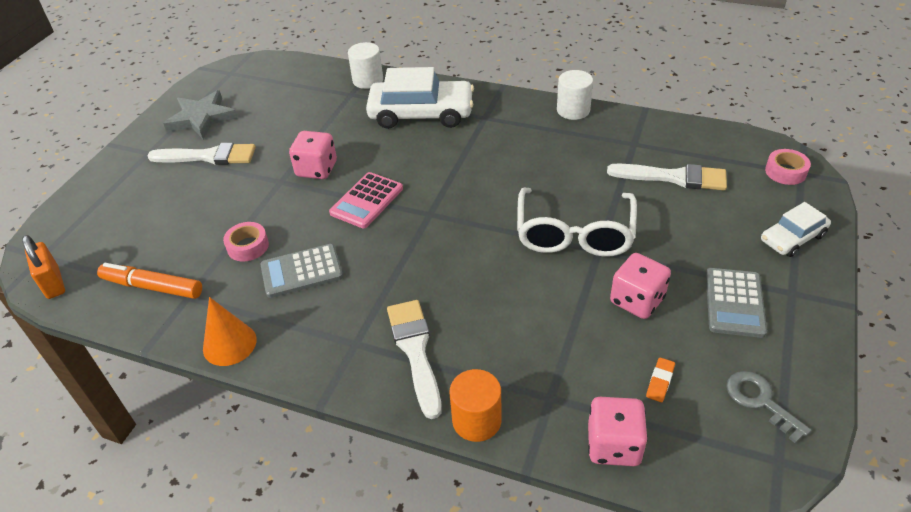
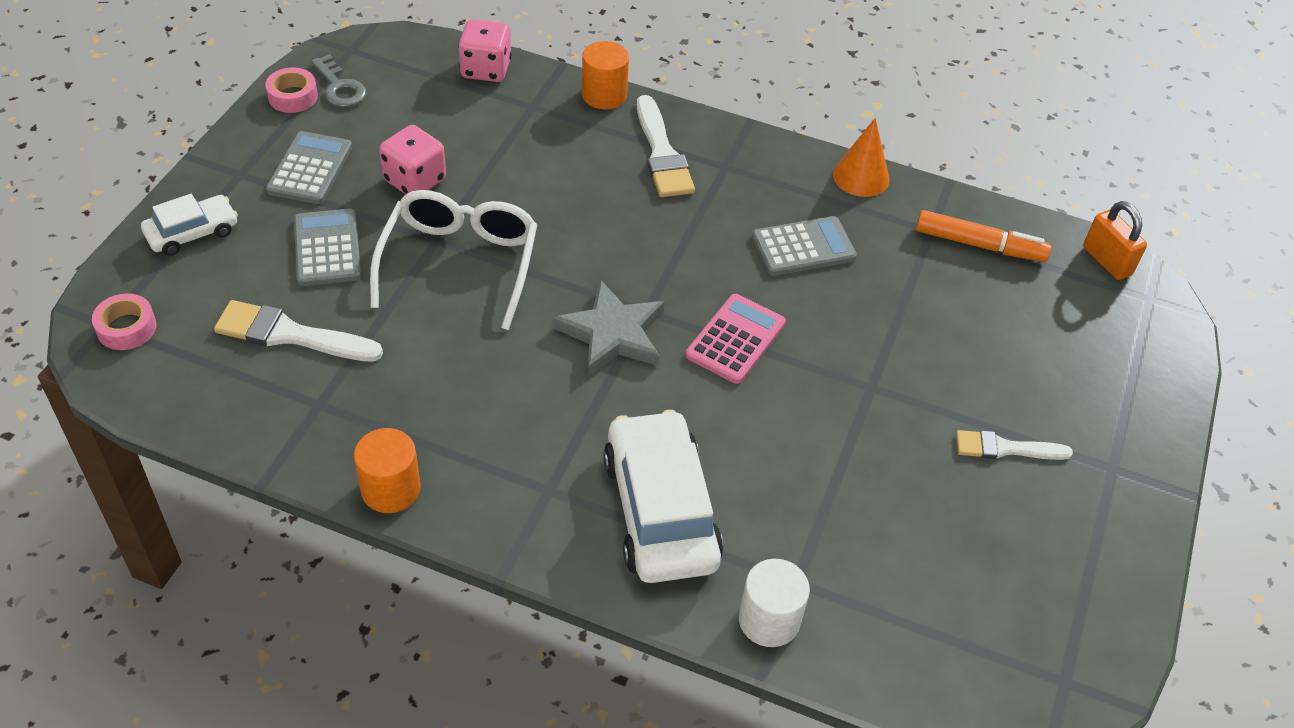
camera: 175 degrees right, 5 degrees up
(202, 118) = (1060, 543): grey star -> grey star (612, 334)
(209, 156) = (1005, 448): white brush -> white brush, size x0.66
(248, 246) = (882, 286): pink tape -> pink tape (293, 96)
(316, 169) = (821, 403): pink dice -> none
(421, 114) = (660, 510): white car -> white car turned 75 degrees clockwise
(573, 110) = (390, 489): white cylinder -> orange cylinder
(660, 382) = (424, 109): orange eraser -> none
(680, 236) = (327, 248): none -> grey calculator

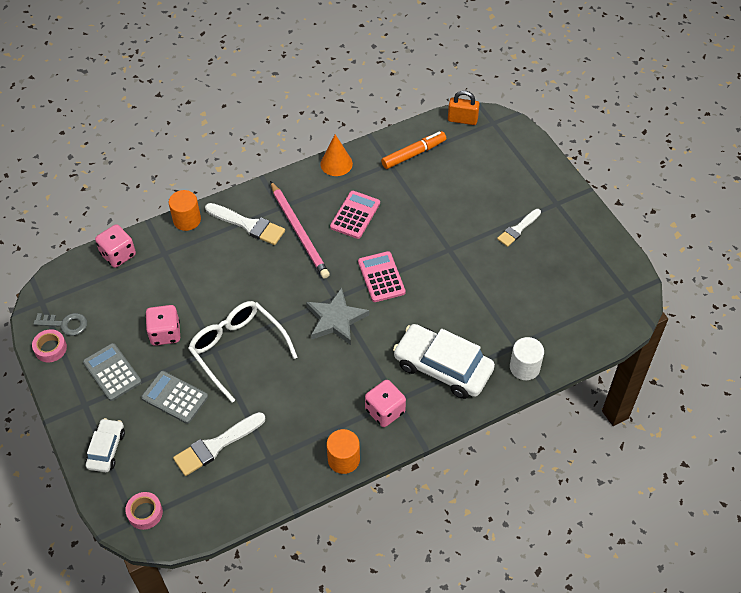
camera: 45 degrees left, 5 degrees up
(516, 487) = (385, 411): none -> pink dice
(709, 208) = (299, 232): none -> pink pencil
(803, 247) = (355, 215): grey calculator -> pink calculator

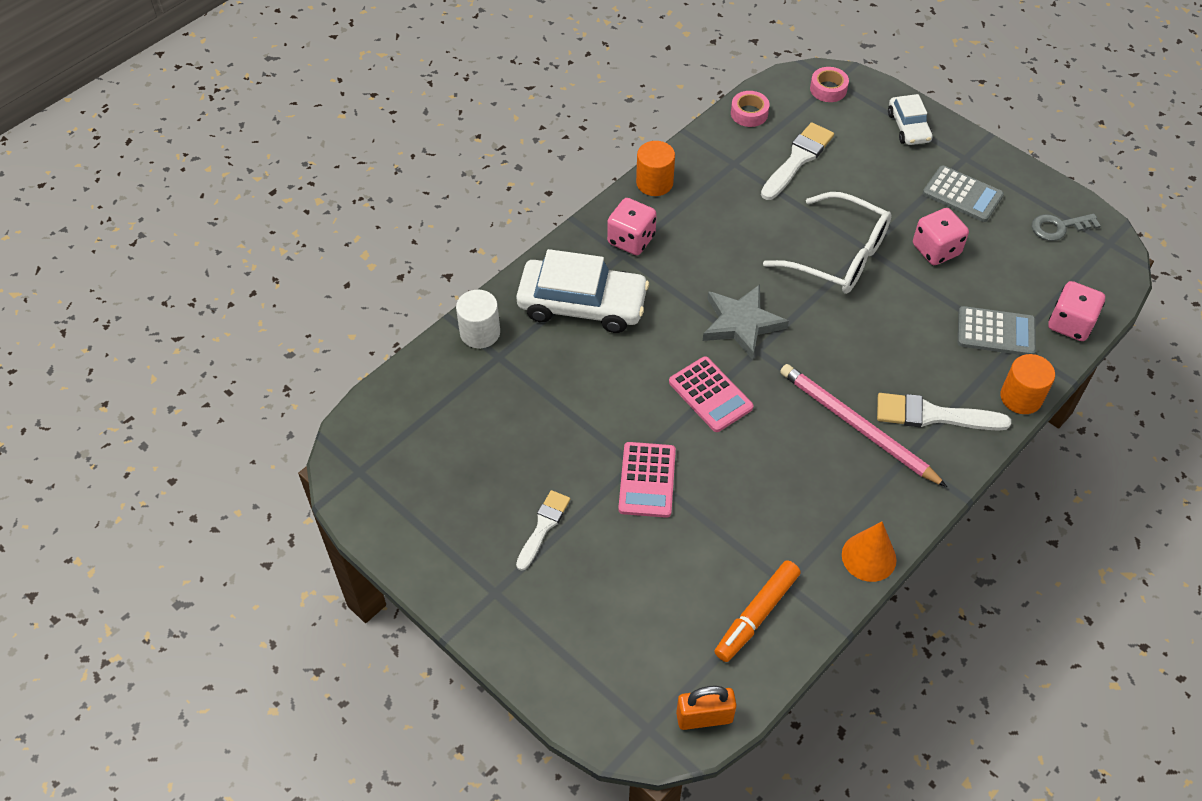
camera: 160 degrees right, 0 degrees up
(50, 348) = (1051, 198): pink tape -> pink tape (749, 113)
(175, 397) = (874, 190): grey calculator -> grey calculator (996, 332)
(355, 215) = (793, 476): pink calculator -> pink calculator (647, 480)

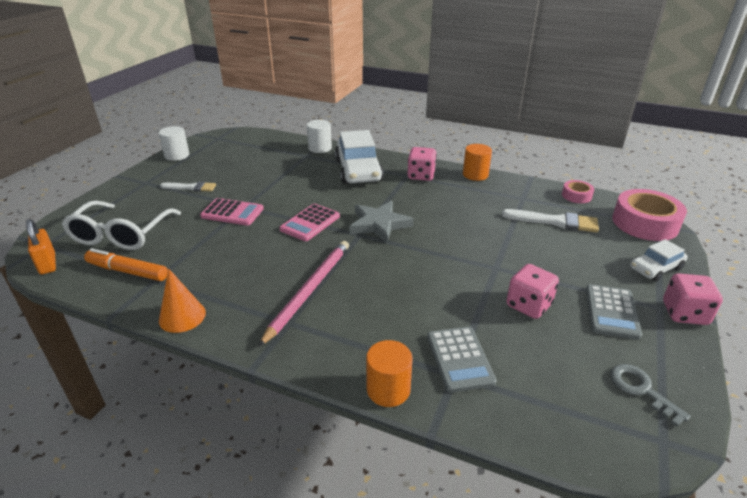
camera: 70 degrees right, 20 degrees down
(406, 540) = (177, 155): none -> white cylinder
(647, 480) = (232, 213): pink calculator -> pink calculator turned 150 degrees counterclockwise
(828, 89) = (645, 223): pink tape -> pink tape, size x1.98
(838, 255) = (476, 254): white glasses -> white glasses (121, 234)
(933, 415) = (339, 331): white brush -> none
(1070, 324) = (511, 418): pink dice -> pink dice (684, 313)

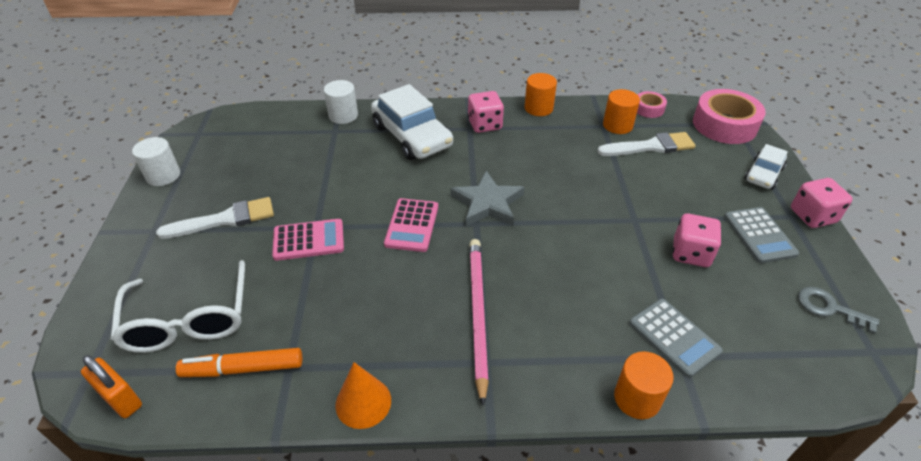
camera: 25 degrees left, 10 degrees up
(191, 187) = (225, 219): white brush -> white brush, size x1.51
(536, 200) = (617, 125): none -> orange cylinder

